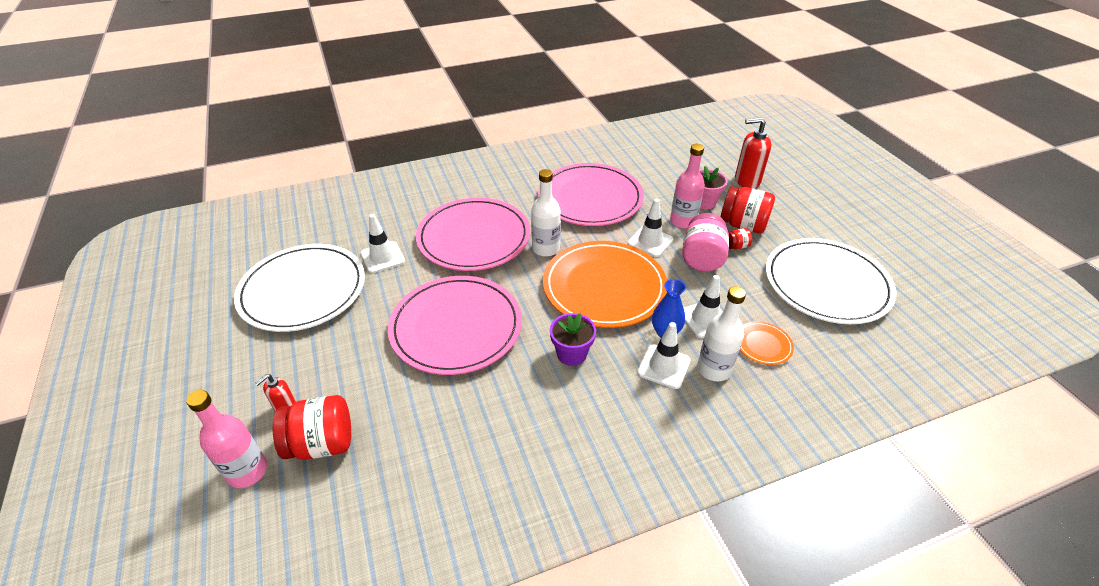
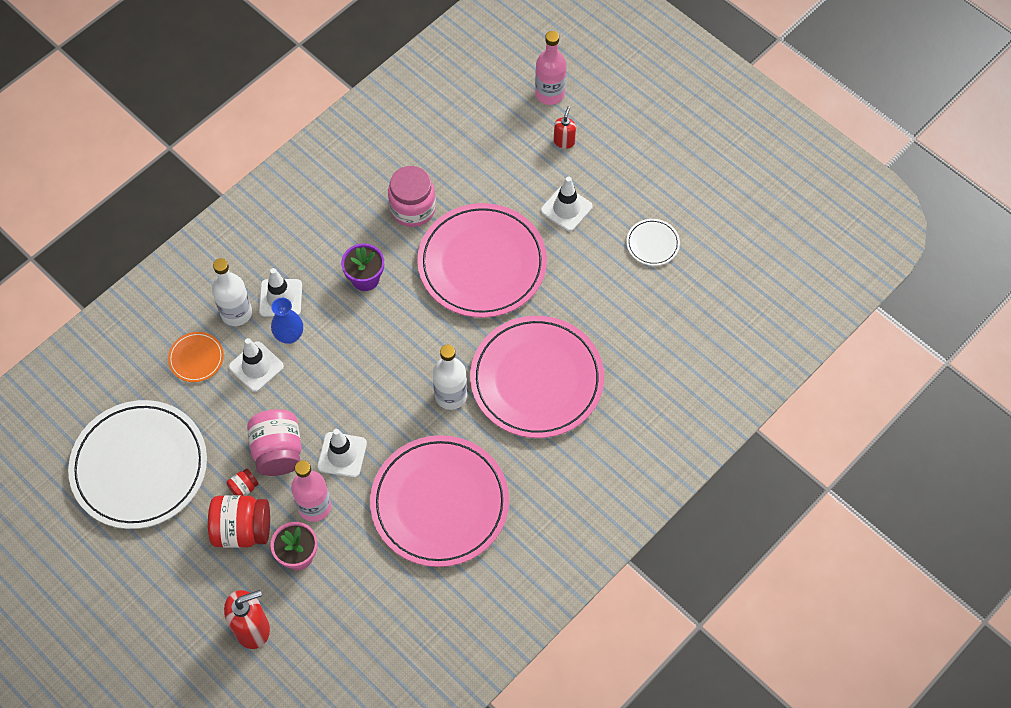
camera: 155 degrees right, 20 degrees up
(303, 290) = (652, 243): white plate -> white plate, size x0.42
(322, 443) = (515, 130): red jar -> none
(382, 257) = (611, 313): white traffic cone -> white traffic cone (566, 208)
(488, 401) = (413, 209): none -> pink jar
(604, 287) = (367, 367): orange plate -> none

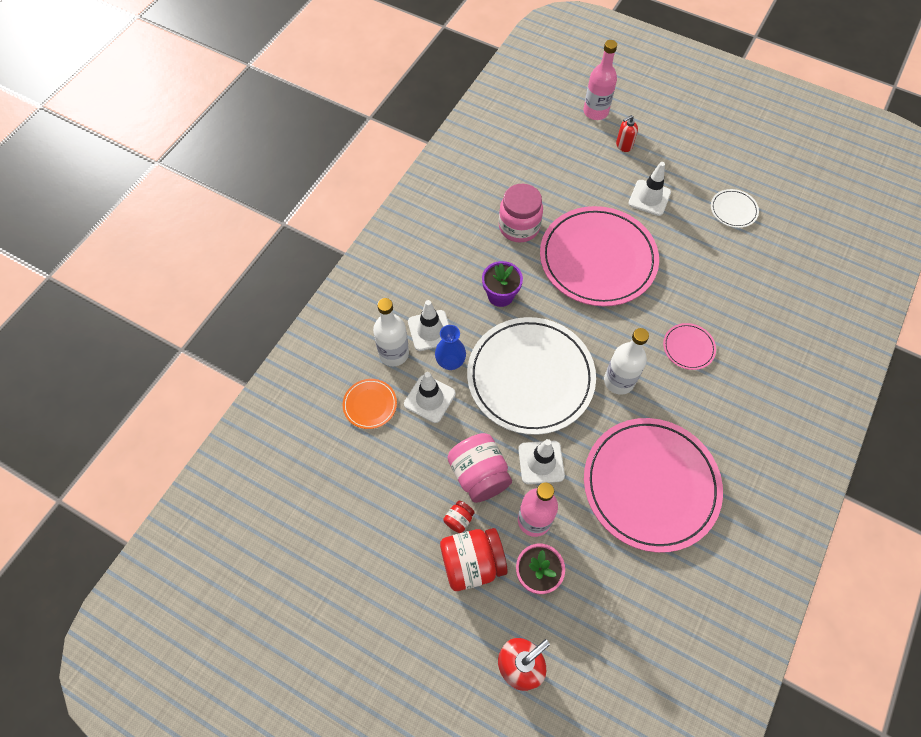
camera: 15 degrees left, 0 degrees up
(139, 466) = (348, 525): white plate -> white plate (530, 377)
(537, 379) = (688, 347): pink plate -> pink plate, size x0.42
(564, 141) = (623, 145): red soap dispenser -> red soap dispenser turned 120 degrees counterclockwise

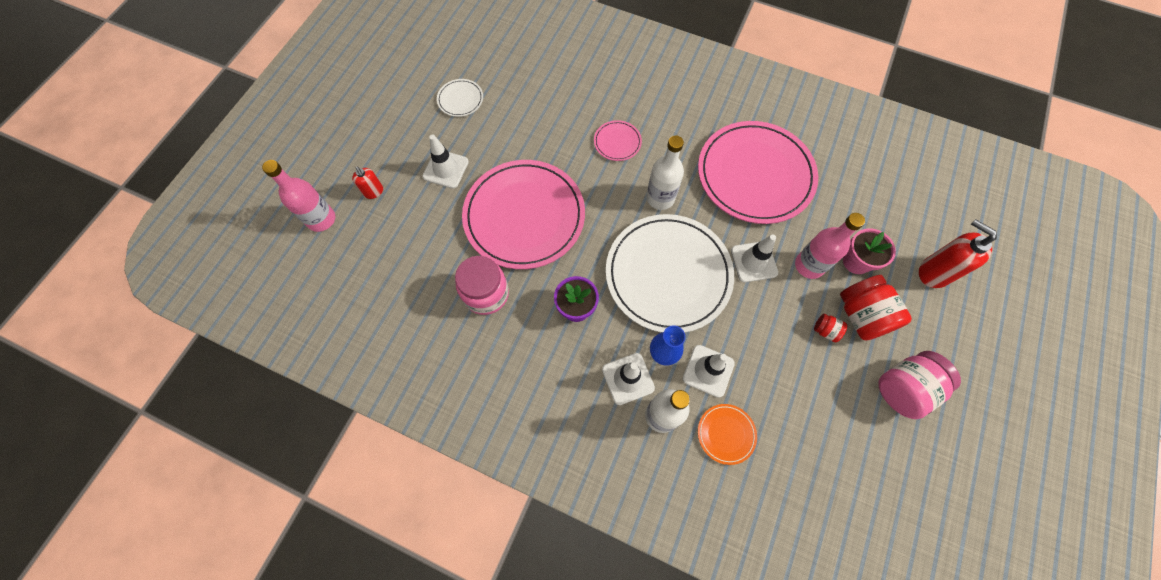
camera: 95 degrees left, 5 degrees up
(479, 474) = (778, 315): pink jar -> pink jar (903, 388)

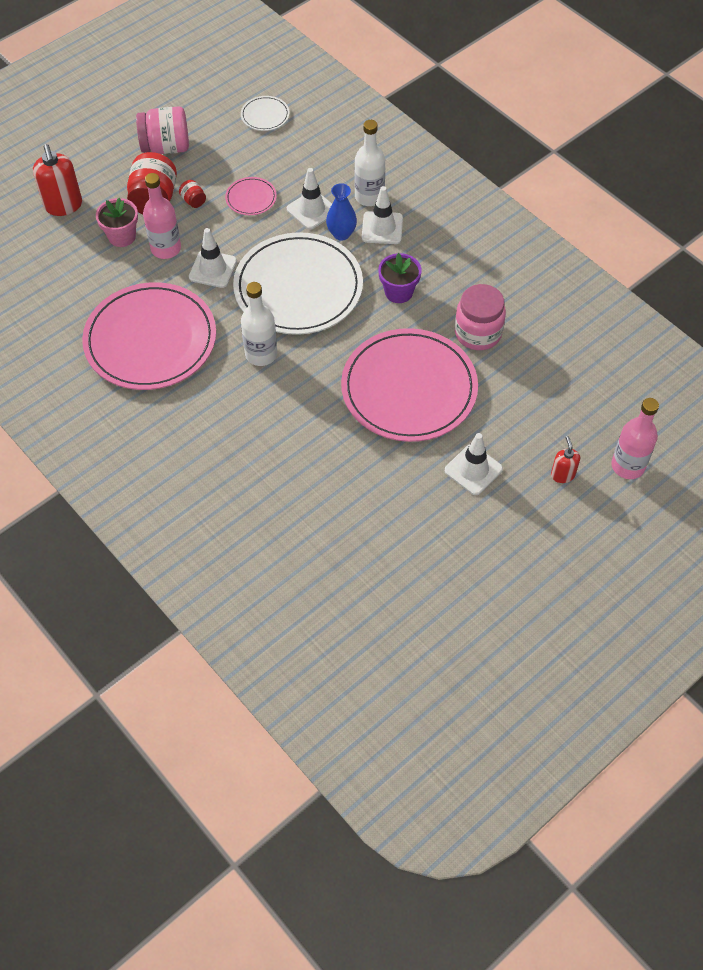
camera: 155 degrees left, 10 degrees down
(460, 99) = (424, 550): white plate -> white plate (265, 115)
(617, 142) = (269, 427): pink plate -> pink plate (251, 198)
(726, 434) = (325, 169): orange plate -> none

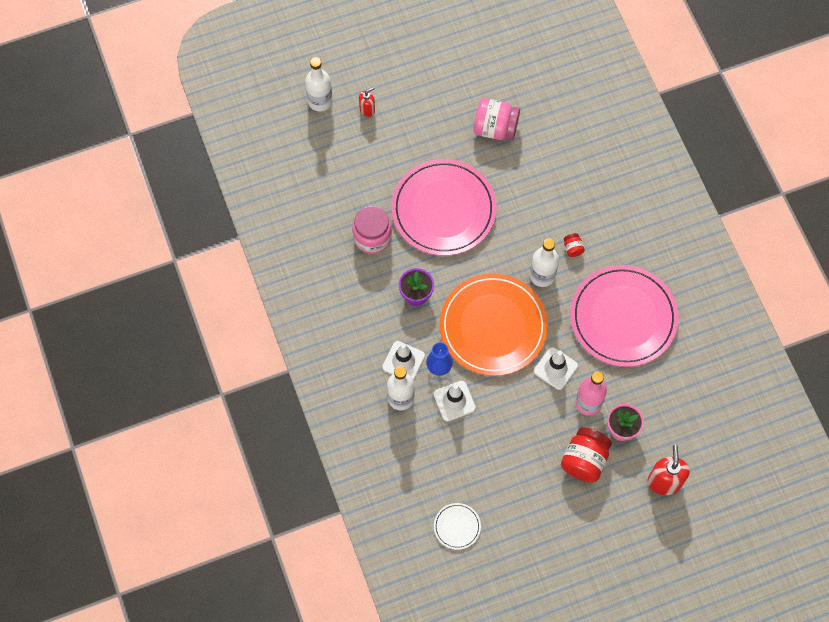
camera: 160 degrees left, 10 degrees up
(166, 147) = (558, 519): pink jar -> pink jar (495, 128)
(193, 201) = (551, 447): red jar -> red jar (573, 248)
(251, 198) = (501, 432): pink plate -> none
(298, 287) = (493, 326): white plate -> orange plate
(473, 470) = (426, 133): white traffic cone -> none
(562, 475) = (367, 110): red soap dispenser -> red soap dispenser turned 135 degrees counterclockwise
(628, 466) = (320, 101): pink bottle -> white bottle

